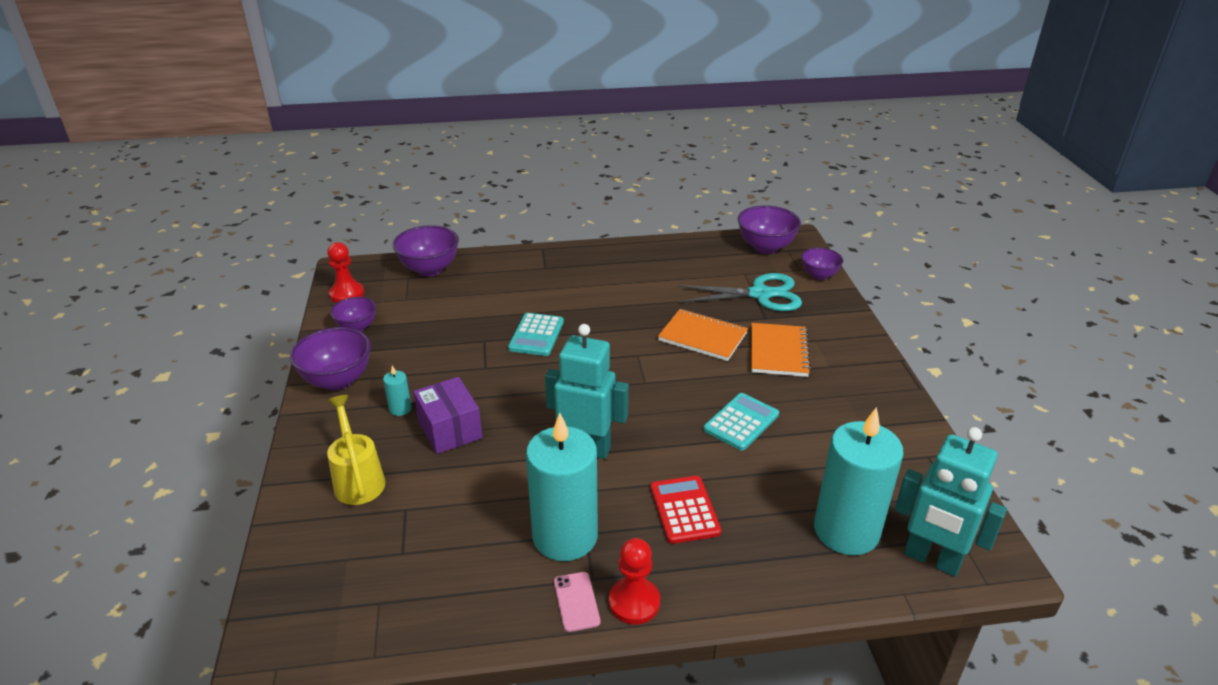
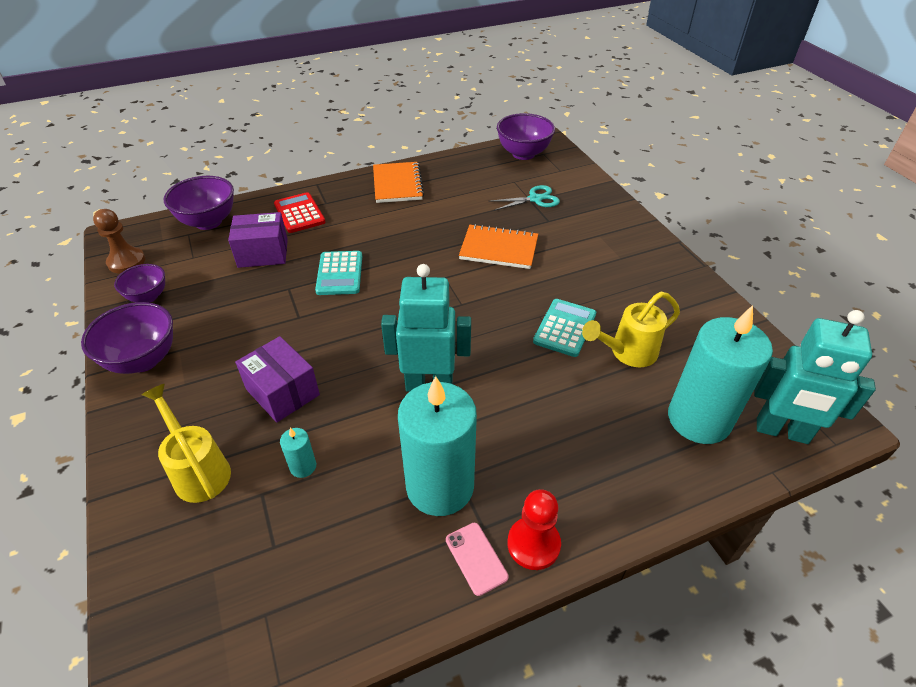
camera: 15 degrees left, 10 degrees up
(347, 294) = (126, 262): red pawn -> brown pawn
(400, 409) = (222, 379): turquoise candle -> turquoise candle (303, 466)
(470, 305) = (263, 253): none -> purple box
(684, 510) = (546, 430): red calculator -> red calculator (299, 213)
(760, 294) = (535, 199): turquoise scissors -> turquoise scissors, size x0.61
(779, 352) = (572, 252): orange notebook -> orange notebook (397, 184)
(797, 456) = (627, 353): none -> yellow watering can
(819, 275) = (579, 173): purple bowl -> none

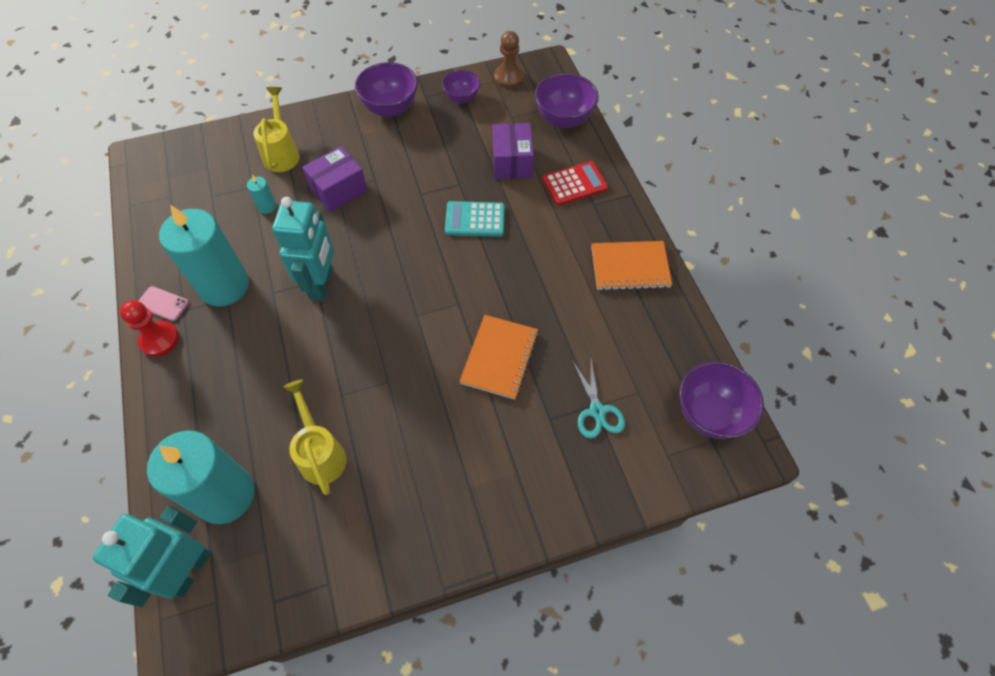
camera: 95 degrees right, 15 degrees up
(198, 469) = (282, 152): yellow watering can -> yellow watering can turned 60 degrees counterclockwise
(476, 558) = (163, 304): pink phone -> pink phone turned 45 degrees clockwise
(565, 328) = (366, 402): turquoise calculator -> none

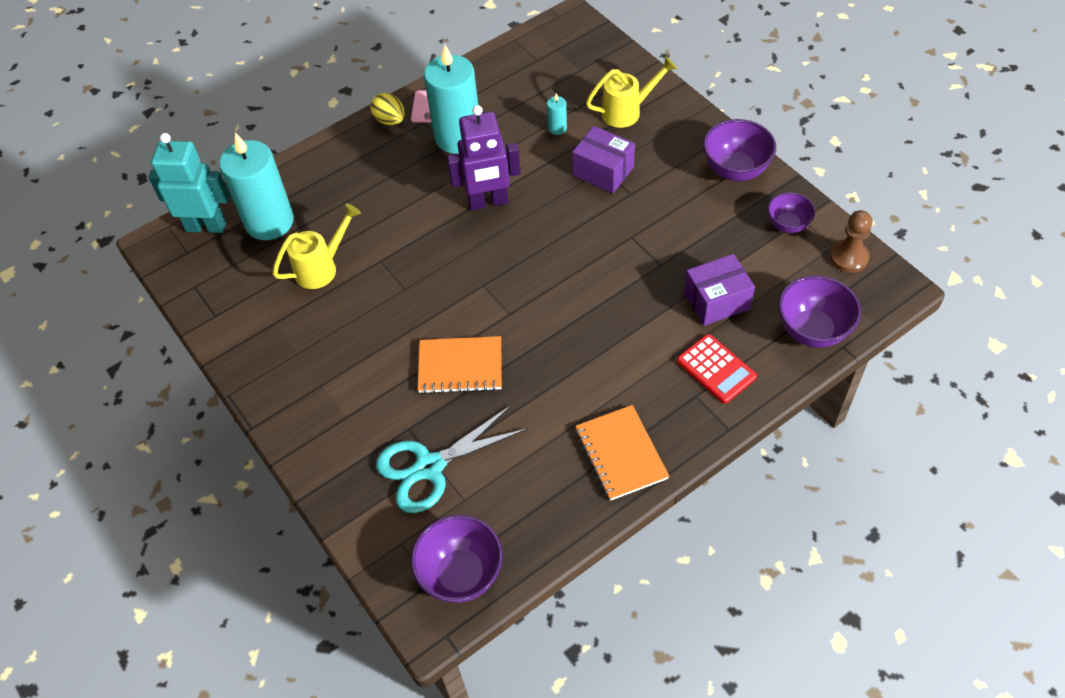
camera: 75 degrees right, 5 degrees down
(159, 339) = (390, 120): red pawn -> yellow egg
(322, 284) = (488, 202): turquoise robot -> purple robot
(475, 219) = (619, 293): turquoise calculator -> none
(597, 411) = (430, 467): turquoise scissors -> turquoise scissors, size x1.64

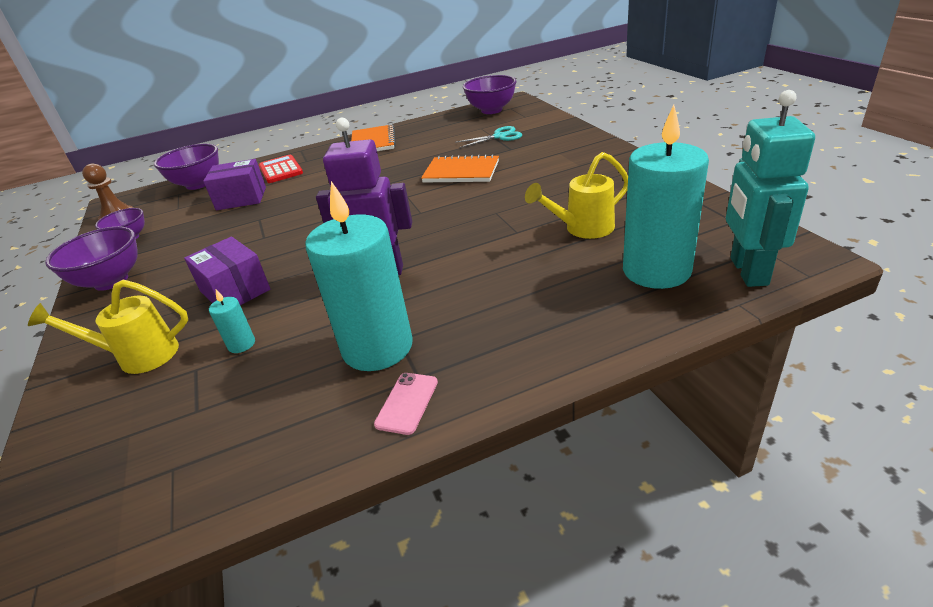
camera: 165 degrees left, 20 degrees down
(206, 226) = (747, 271): turquoise robot -> turquoise robot turned 75 degrees clockwise
(390, 120) = (471, 386): yellow egg -> none
(430, 467) = (499, 136): turquoise scissors -> turquoise scissors, size x0.61

